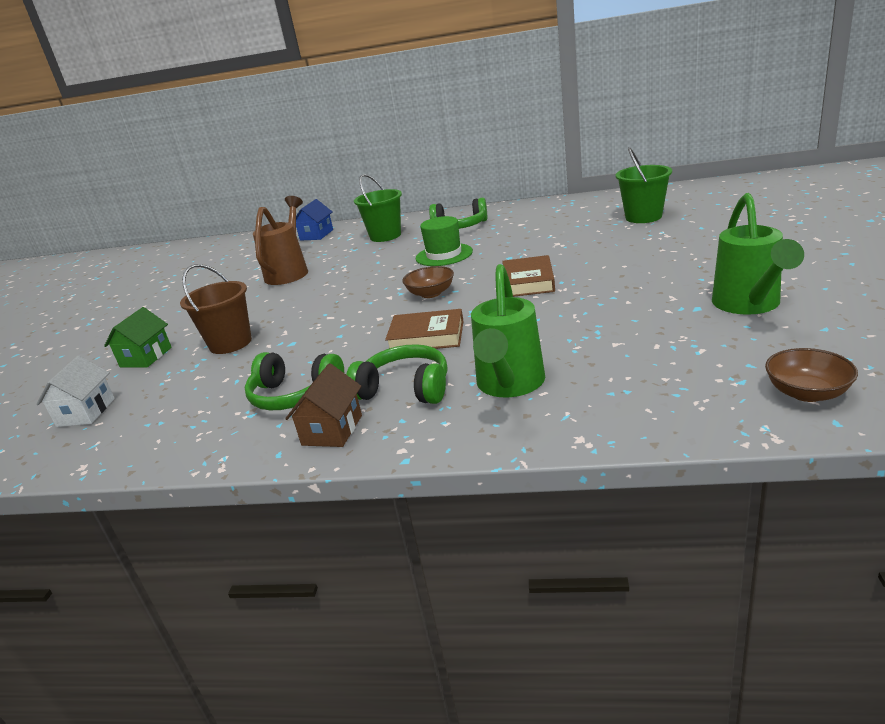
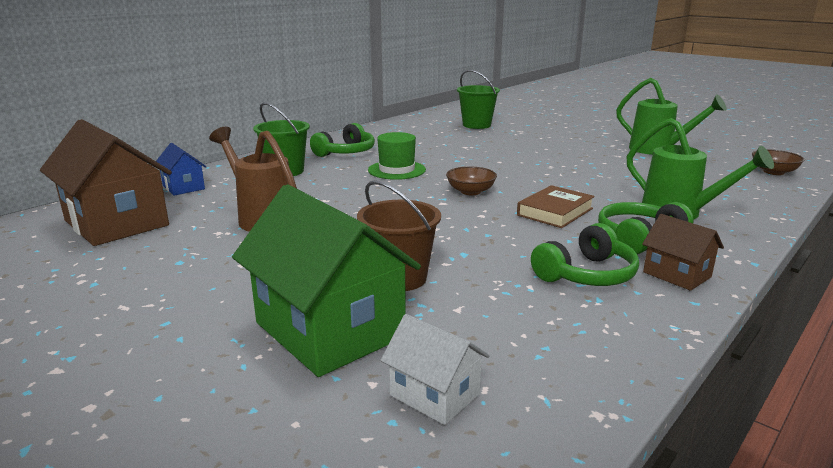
camera: 60 degrees left, 5 degrees down
(146, 357) = (329, 330): green house -> green house, size x2.02
(243, 253) = (116, 223): none -> brown house
(528, 281) = (517, 168): brown book -> none

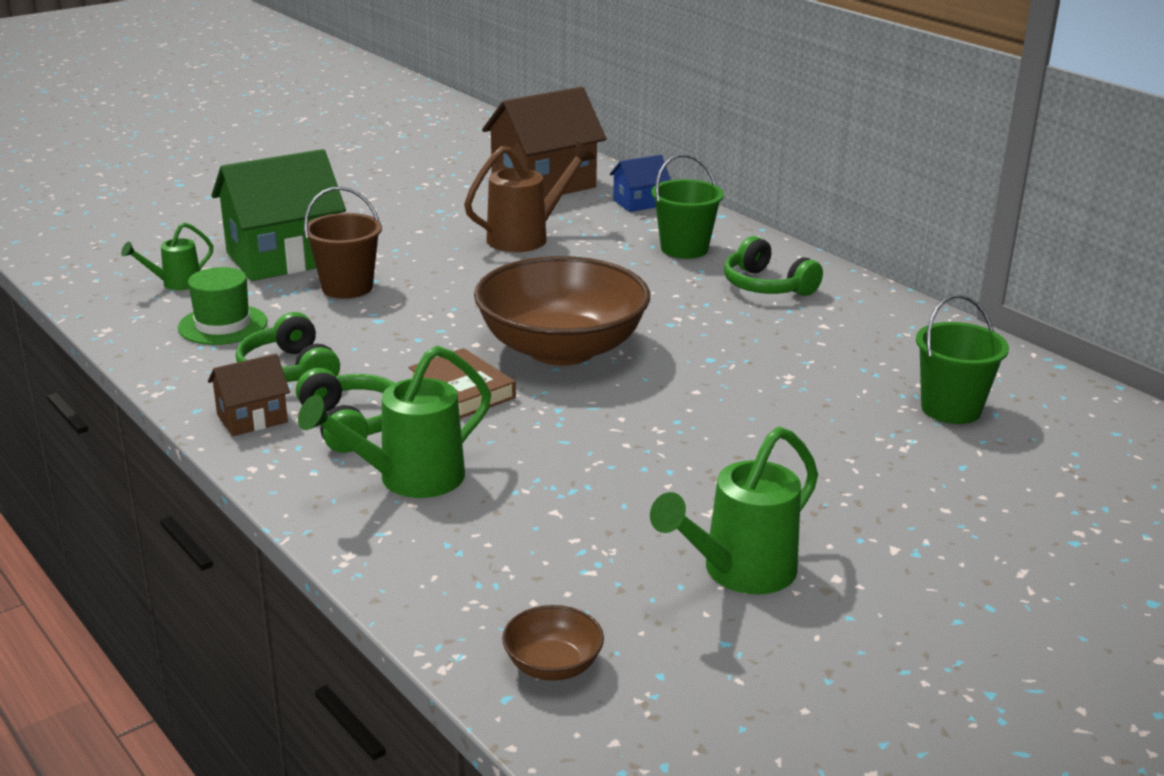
camera: 100 degrees right, 5 degrees up
(396, 170) = (671, 312): green hat -> green hat (223, 325)
(434, 395) = (176, 284): white house -> green watering can
(470, 191) = (561, 349): brown bowl -> brown bowl, size x2.46

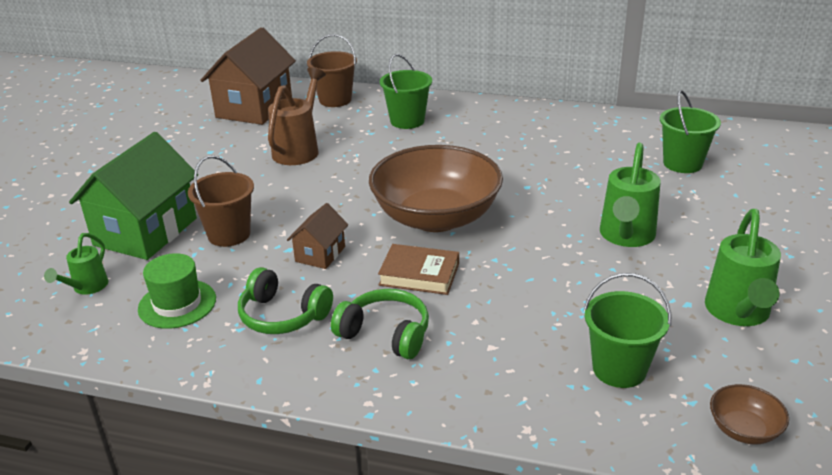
camera: 35 degrees left, 5 degrees up
(252, 418) = (311, 365): brown house -> brown house (320, 254)
(409, 479) = (482, 354): green watering can -> green watering can (626, 237)
(518, 555) = (619, 369): none -> green bucket
(639, 203) = (335, 100): blue house -> brown bucket
(766, 286) = (487, 127): green headphones -> none

